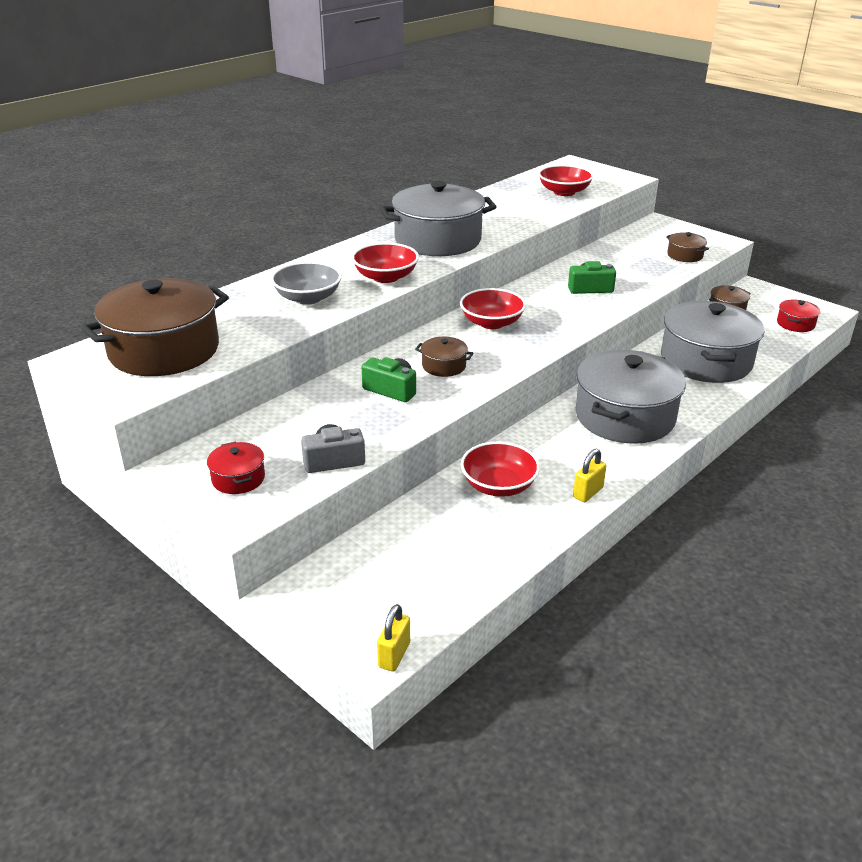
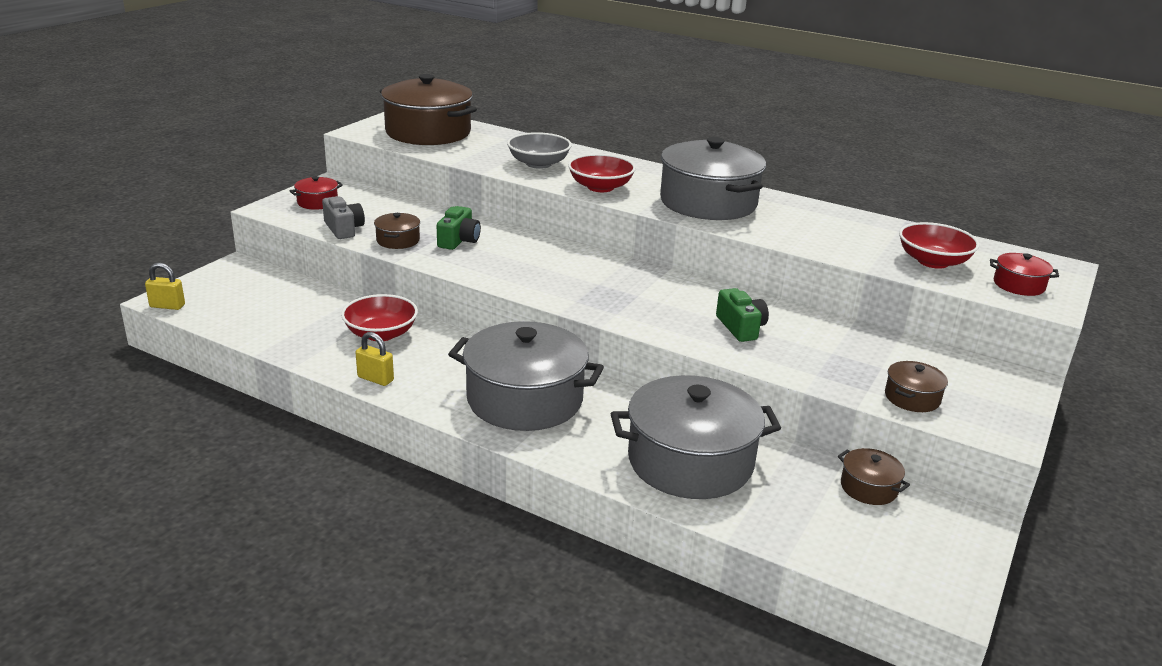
camera: 75 degrees right, 5 degrees down
(444, 366) = (510, 258): brown pot -> brown pot (398, 240)
(491, 323) = (613, 276): red bowl -> none
(795, 324) = (869, 557): red pot -> red pot (1018, 285)

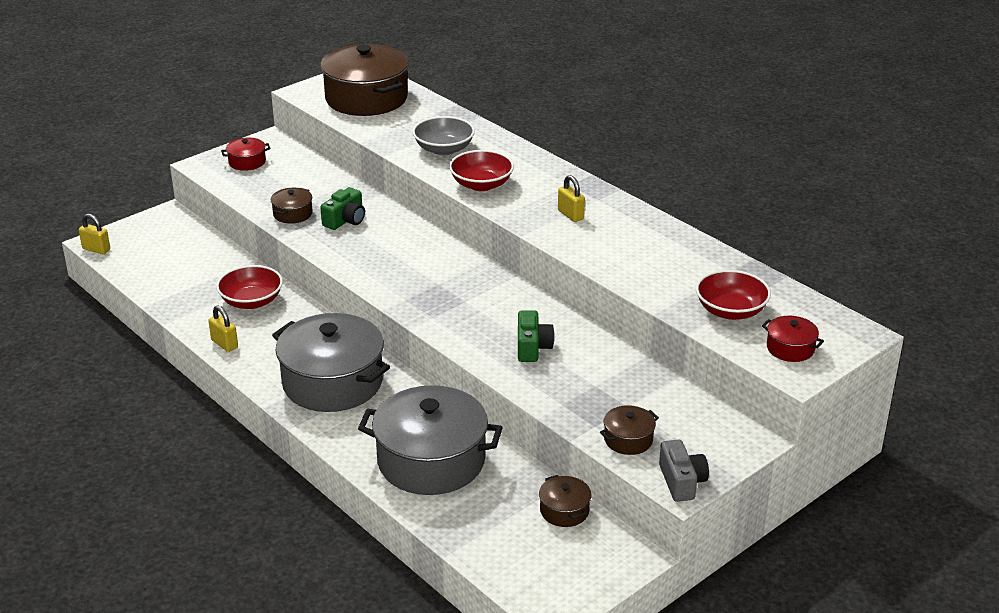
camera: 20 degrees right, 5 degrees up
(344, 229) = (254, 195): grey camera -> grey camera (682, 482)
(708, 202) = (570, 215): grey pot -> yellow padlock

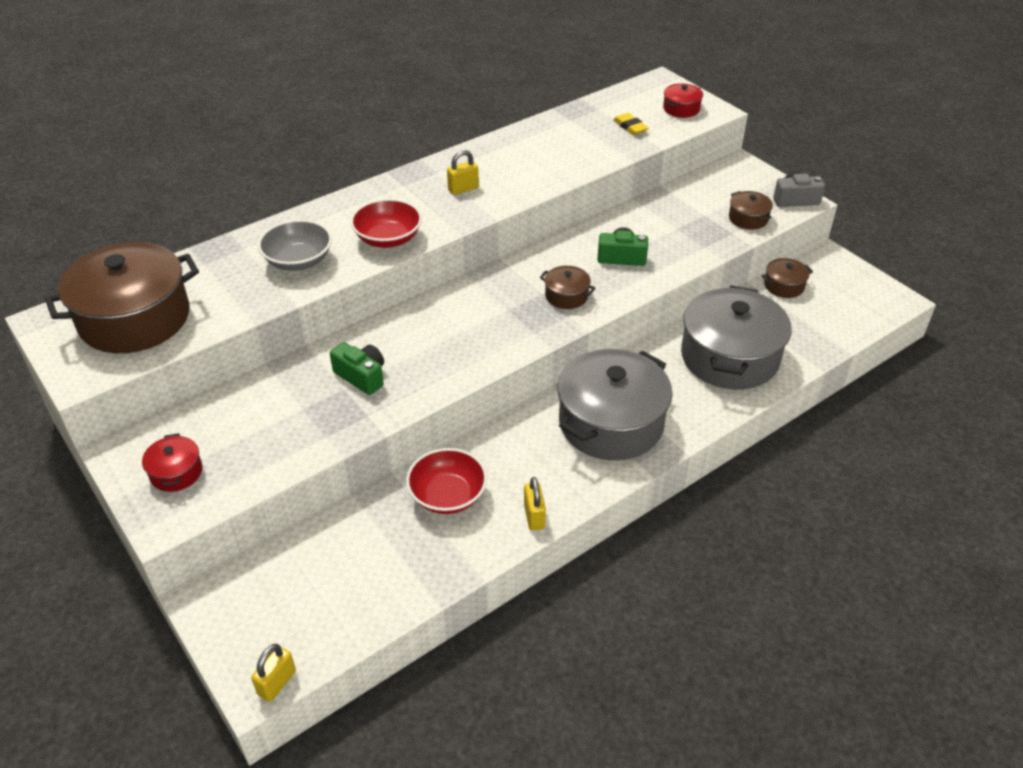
camera: 85 degrees left, 10 degrees up
(224, 344) = (534, 516): yellow padlock -> yellow padlock turned 60 degrees counterclockwise
(293, 214) = (333, 422): brown pot -> brown pot (566, 296)
(730, 311) = (630, 127): red bowl -> yellow eraser

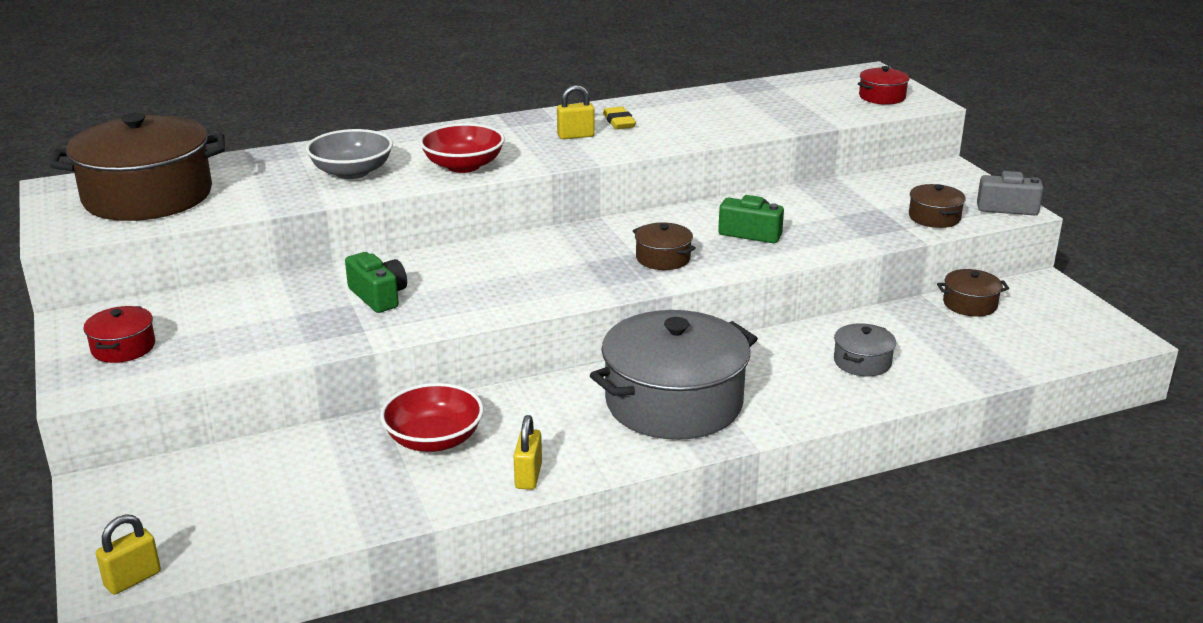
camera: 15 degrees right, 15 degrees down
(630, 127) = (809, 105): yellow eraser -> yellow eraser (619, 122)
(729, 357) = (862, 362): grey pot -> grey pot, size x0.44

